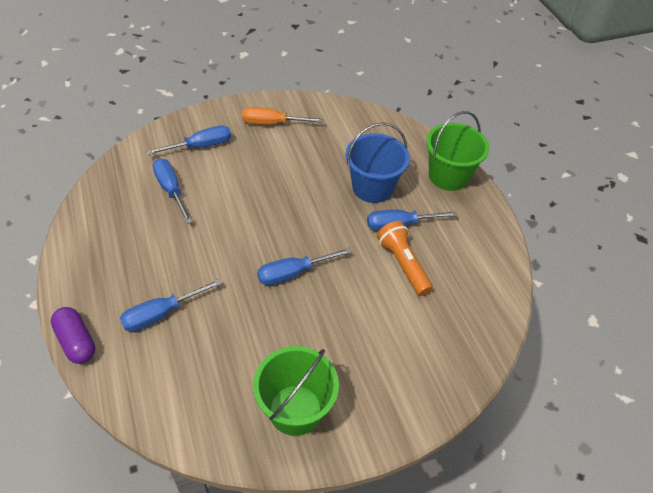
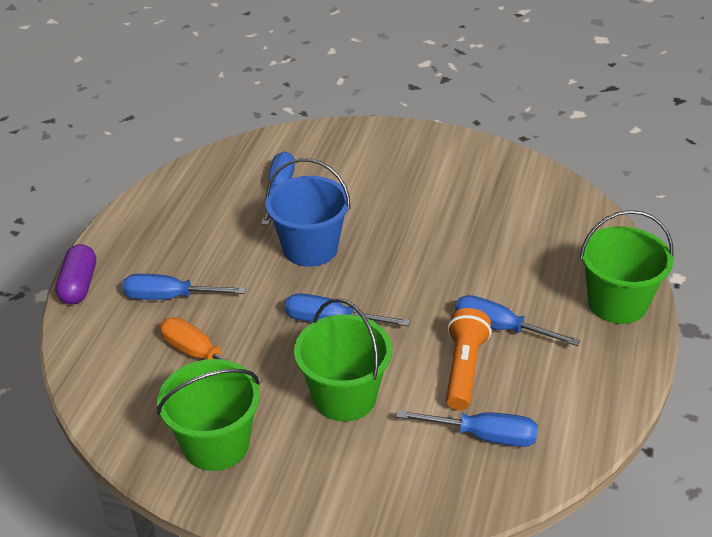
camera: 40 degrees right, 10 degrees down
(201, 146) = (348, 160): blue screwdriver -> blue screwdriver (485, 436)
(271, 123) = (447, 165): orange screwdriver -> orange screwdriver (199, 355)
(349, 324) = (344, 397): none -> green bucket
(372, 187) = (504, 276): blue bucket -> blue bucket (310, 248)

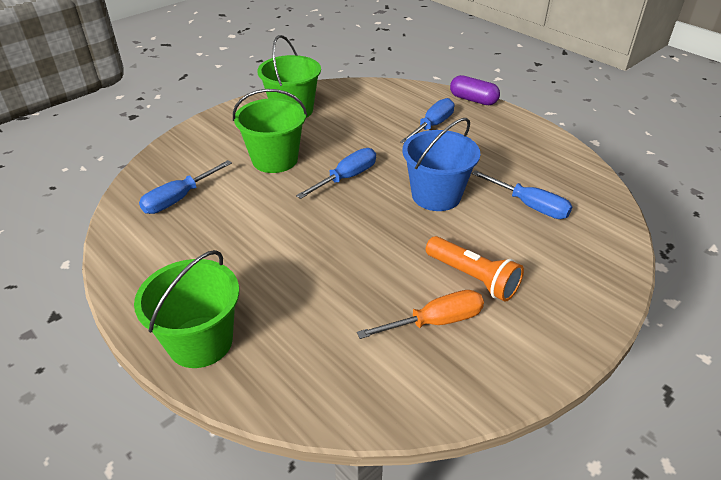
camera: 120 degrees right, 0 degrees up
(199, 355) = (367, 122): orange screwdriver -> orange screwdriver (436, 321)
(464, 369) = (238, 216): orange flashlight -> orange flashlight (472, 278)
(499, 327) = (255, 252): blue screwdriver -> none

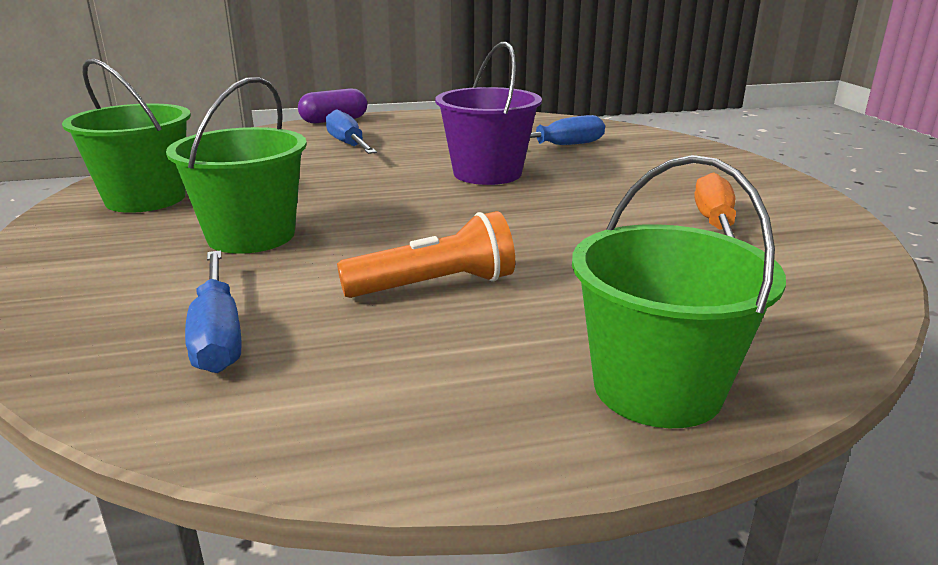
camera: 60 degrees left, 15 degrees down
(347, 177) = (378, 204): blue screwdriver -> none
(436, 195) = (487, 173): blue bucket -> purple bucket
(472, 278) = (653, 192): orange flashlight -> orange flashlight (435, 286)

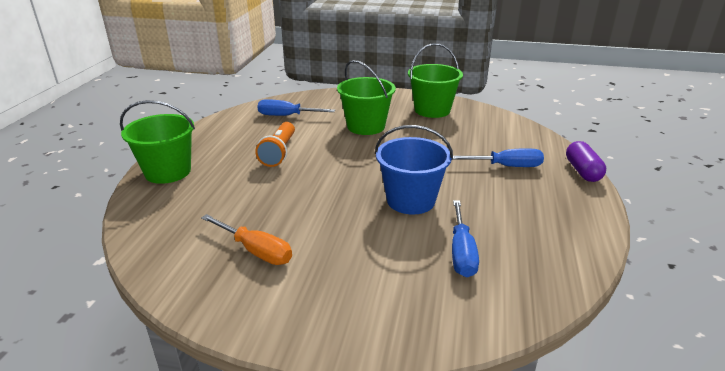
camera: 115 degrees right, 5 degrees up
(487, 173) = (410, 200): purple bucket -> blue bucket

